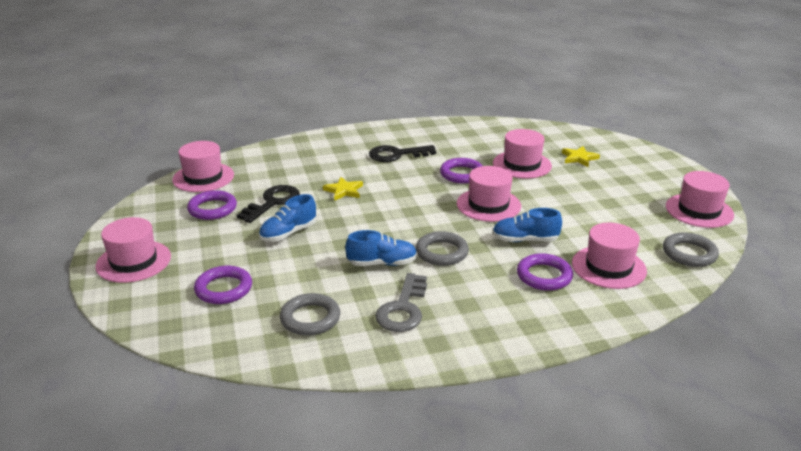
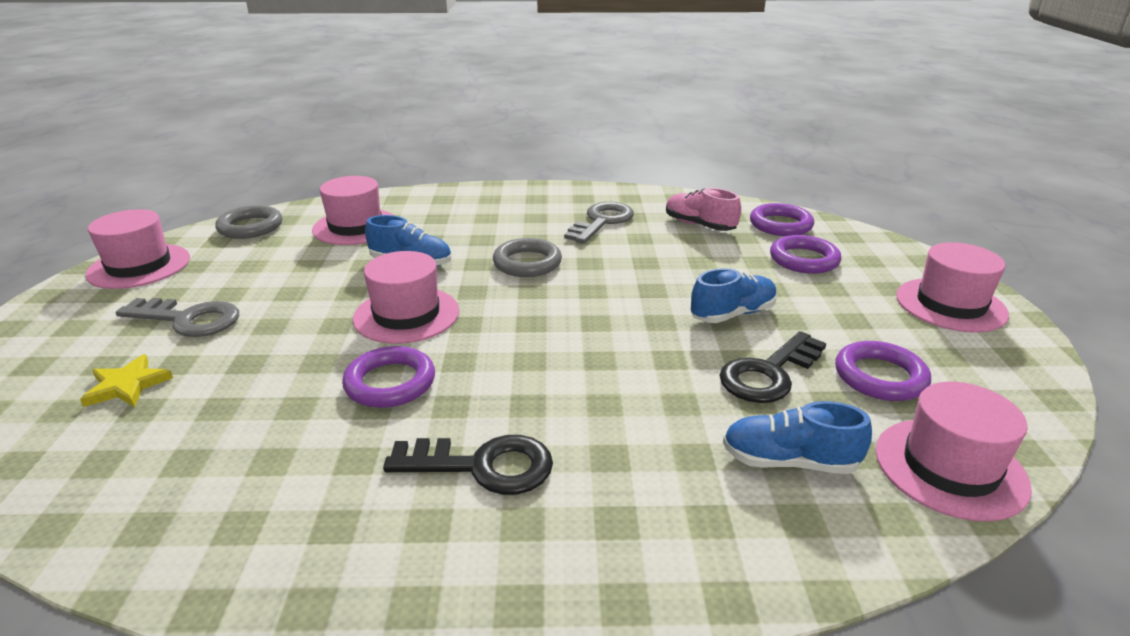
camera: 165 degrees left, 0 degrees up
(310, 318) = (699, 225): grey ring -> pink shoe
(344, 191) = (633, 379): yellow star -> none
(382, 263) = (608, 261): blue shoe -> blue shoe (789, 461)
(522, 164) = (254, 387): pink hat -> none
(544, 276) = (433, 228): purple ring -> purple ring (780, 225)
(605, 186) = (188, 319): none -> grey key

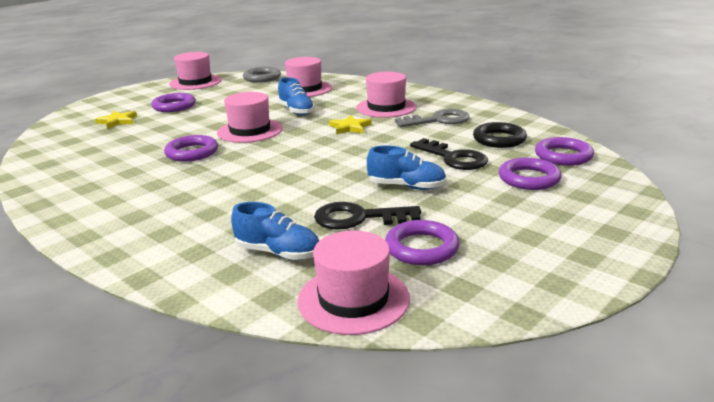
camera: 45 degrees right, 5 degrees down
(188, 319) = (174, 106): grey key -> purple ring
(483, 466) = (162, 193): black key -> black key (453, 158)
(527, 263) = (350, 127): grey ring -> yellow star
(699, 225) = (499, 139): pink shoe -> black ring
(789, 461) = (278, 253): blue shoe -> blue shoe turned 150 degrees clockwise
(950, 305) = (582, 240): pink hat -> pink hat (386, 107)

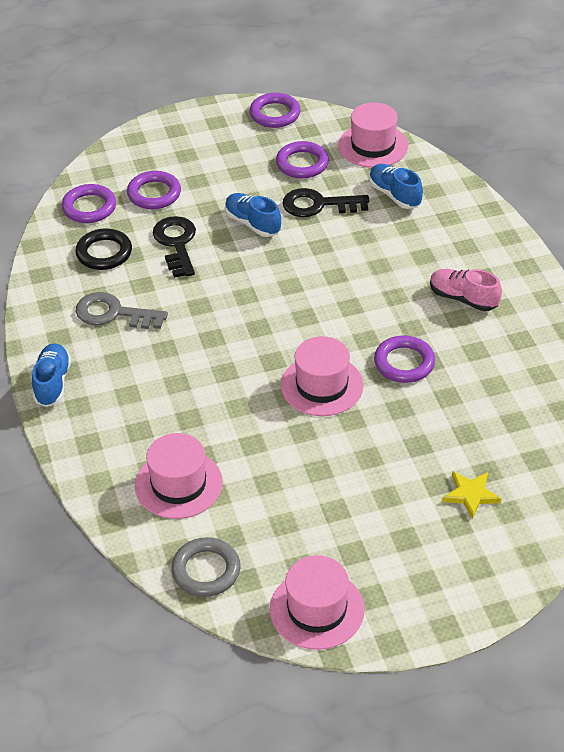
camera: 150 degrees left, 20 degrees up
(153, 196) = (463, 298): none -> pink shoe
(174, 106) = (383, 512): purple ring -> purple ring (275, 114)
(296, 111) = (239, 414): blue shoe -> blue shoe (52, 383)
(350, 127) = (213, 341): yellow star -> none
(358, 218) = (318, 205): black key -> black key turned 150 degrees clockwise
(386, 107) = (133, 371): pink hat -> none

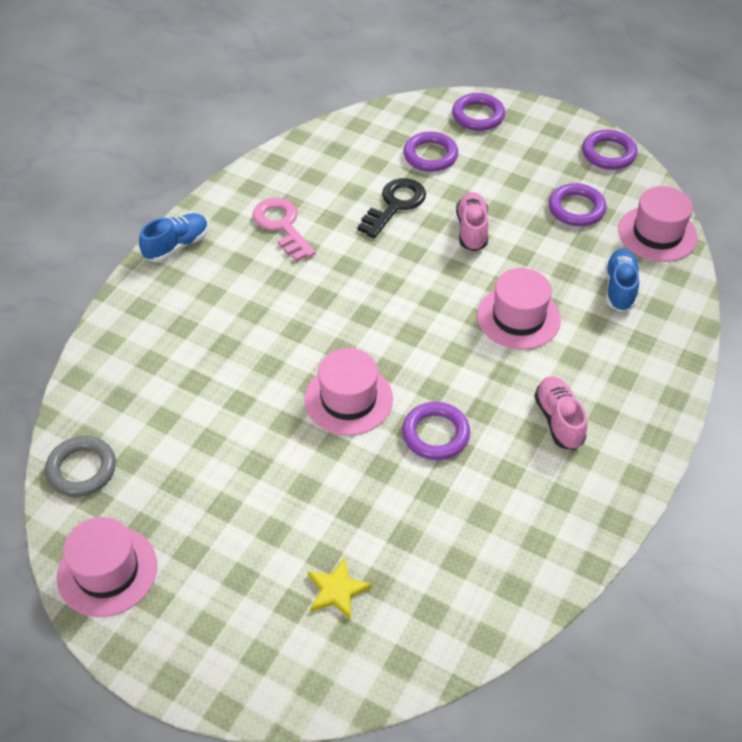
camera: 45 degrees right, 5 degrees up
(89, 207) = (371, 134): purple ring -> purple ring (478, 116)
(104, 253) = (336, 176): black ring -> none
(113, 313) = (282, 226): grey key -> pink key
(178, 484) = (152, 389): pink hat -> pink hat (518, 317)
(252, 223) = (472, 230): blue shoe -> pink shoe
(318, 205) = (544, 251): black key -> none

